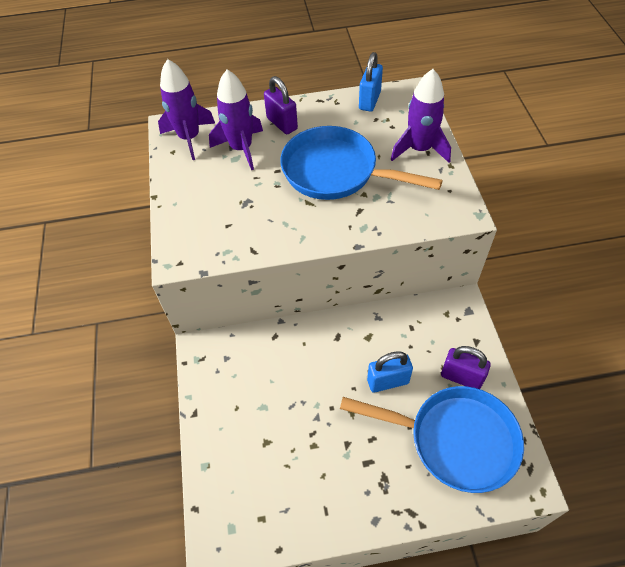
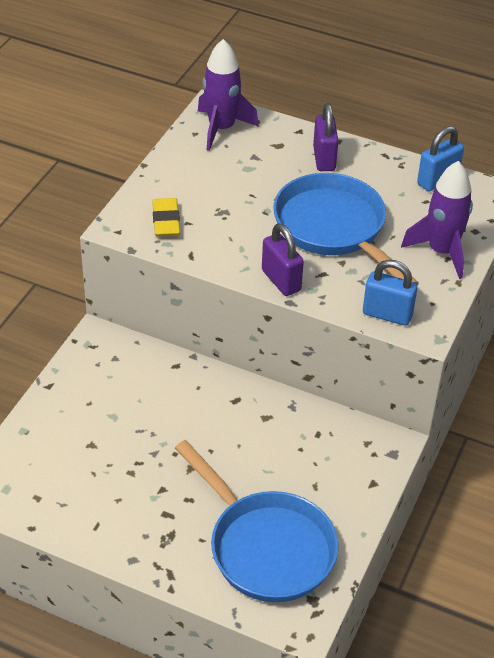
camera: 30 degrees right, 10 degrees down
(210, 233) = (166, 221): none -> yellow eraser
(241, 148) = (262, 162): purple rocket -> none
(388, 381) = (248, 464): blue padlock -> blue padlock (387, 314)
(461, 377) = (325, 503): purple padlock -> purple padlock (281, 280)

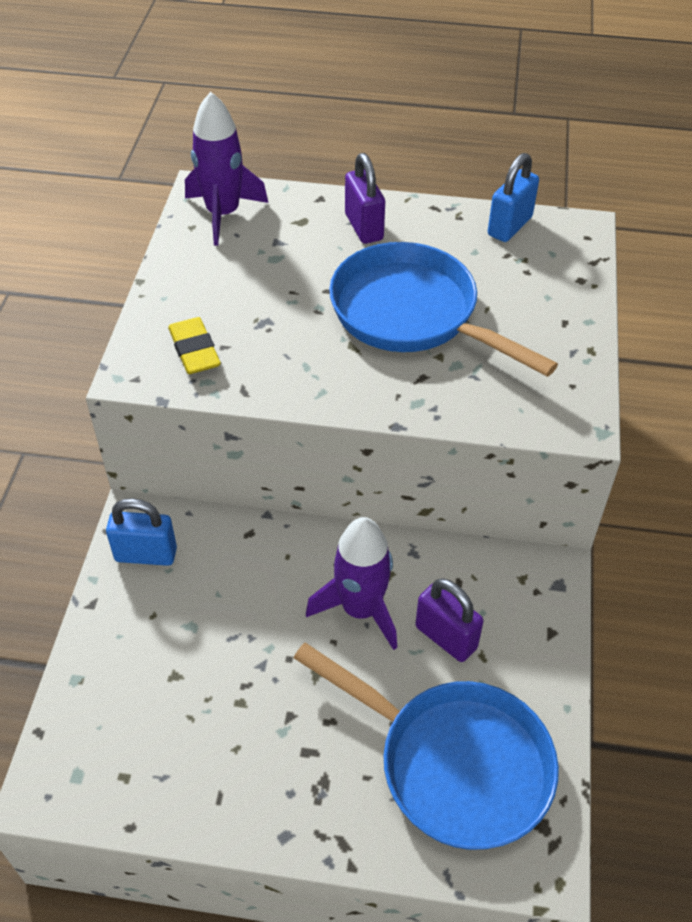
camera: 15 degrees left, 5 degrees up
(281, 280) = (373, 399): purple padlock -> purple padlock (446, 637)
(387, 314) = (524, 414): blue padlock -> blue padlock (146, 554)
(441, 251) = (553, 315): purple rocket -> purple rocket (360, 609)

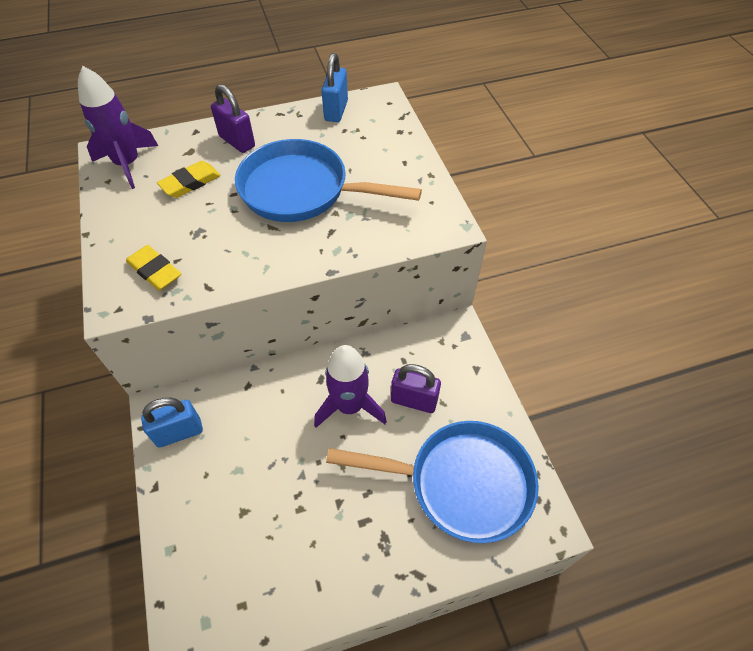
camera: 25 degrees left, 5 degrees up
(283, 260) = (190, 183): none -> yellow eraser

